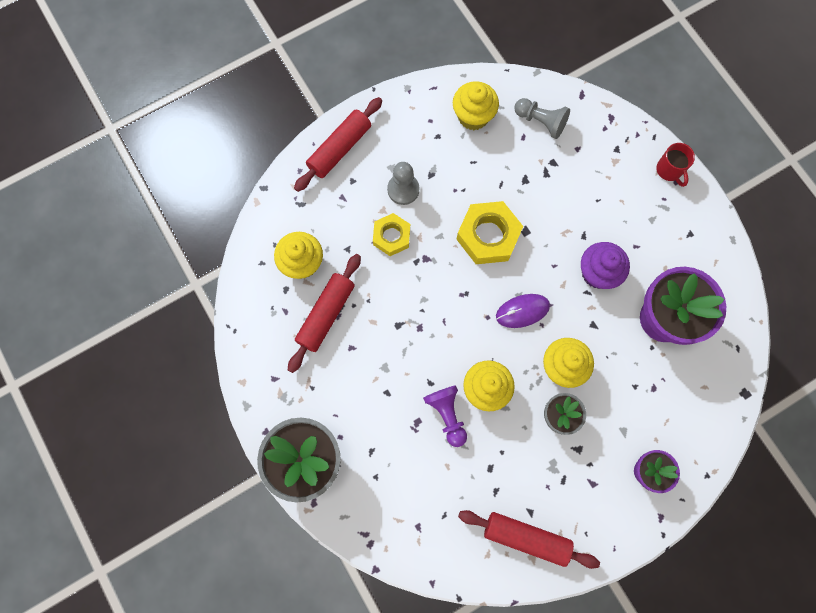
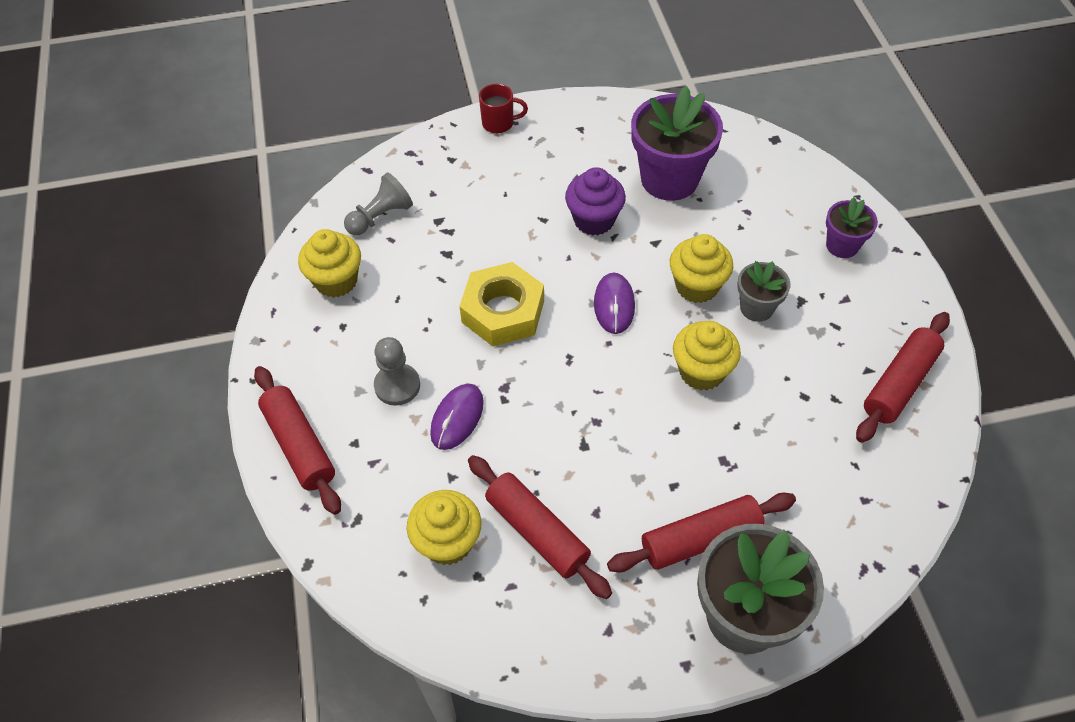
camera: 70 degrees left, 20 degrees down
(353, 420) = (700, 539): none -> red rolling pin
(391, 236) = (457, 418): yellow nut -> purple mouse
(447, 415) = (723, 423): purple pawn -> none

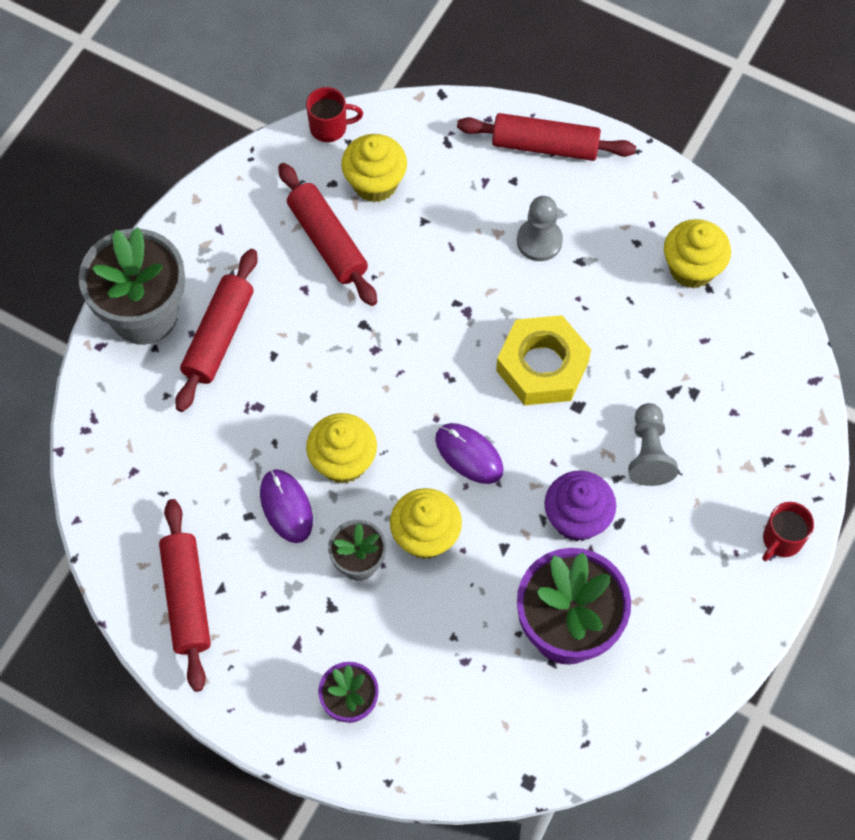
camera: 130 degrees right, 10 degrees up
(380, 217) = (740, 350): grey pawn -> grey pawn (648, 452)
(422, 628) = (330, 127): none -> red mug
(457, 418) = (470, 260): purple mouse -> purple mouse (286, 507)
(537, 532) = (328, 241): red rolling pin -> red rolling pin turned 60 degrees clockwise

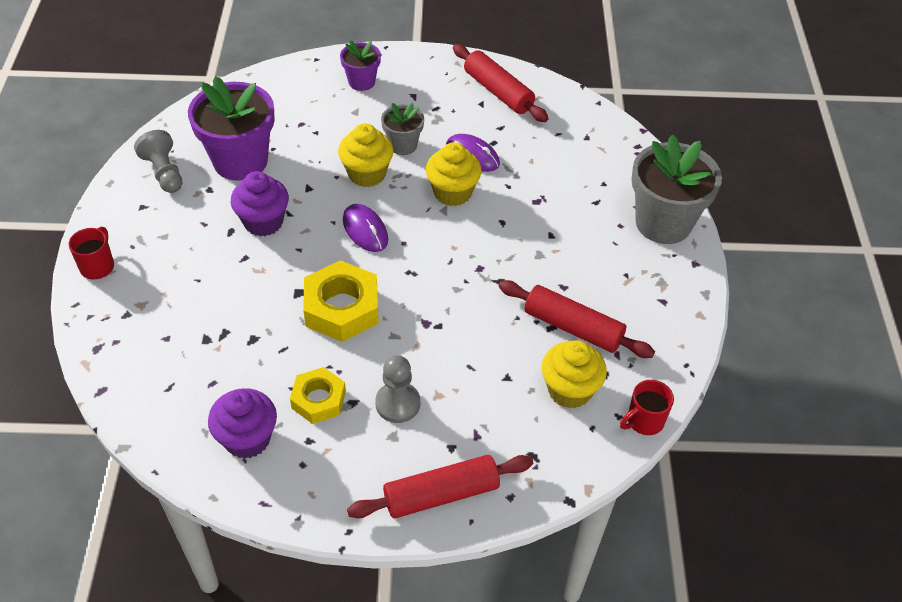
camera: 150 degrees right, 15 degrees down
(218, 336) = (599, 231): red rolling pin -> none
(469, 454) = (365, 230): purple mouse -> purple mouse turned 45 degrees clockwise
(610, 277) = (318, 400): none -> yellow nut
(648, 452) = (226, 283): grey pawn -> grey pawn (164, 172)
(692, 268) = (247, 439): yellow cupcake -> purple cupcake

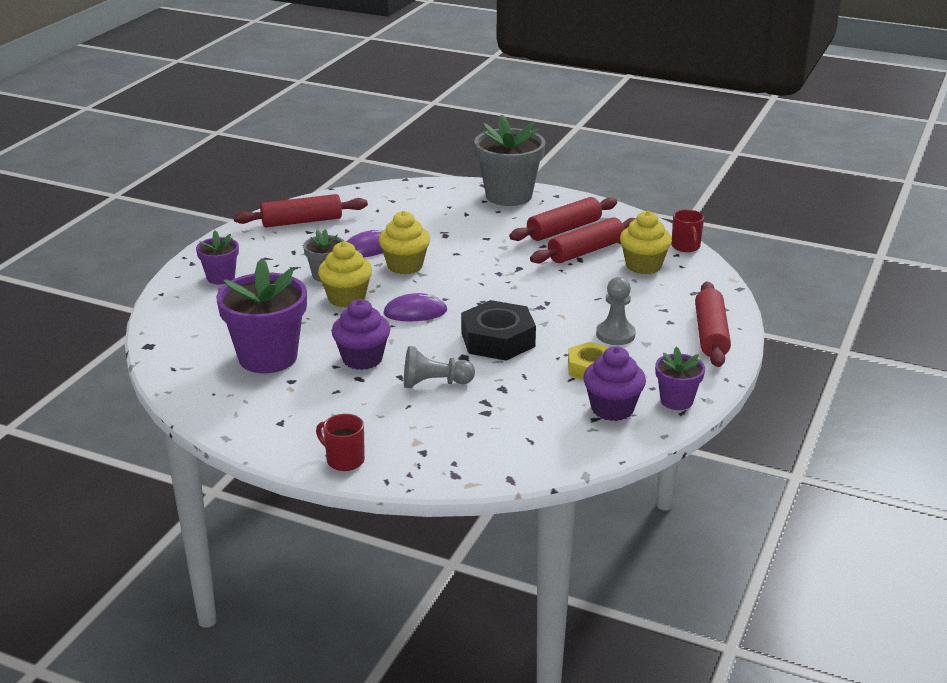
camera: 65 degrees left, 20 degrees down
(164, 172) = (242, 402): grey pawn -> grey pawn (434, 383)
(284, 493) = (676, 401): none -> purple flower pot
(342, 308) = (498, 340): yellow nut -> black nut
(613, 294) = (564, 230): none -> red rolling pin

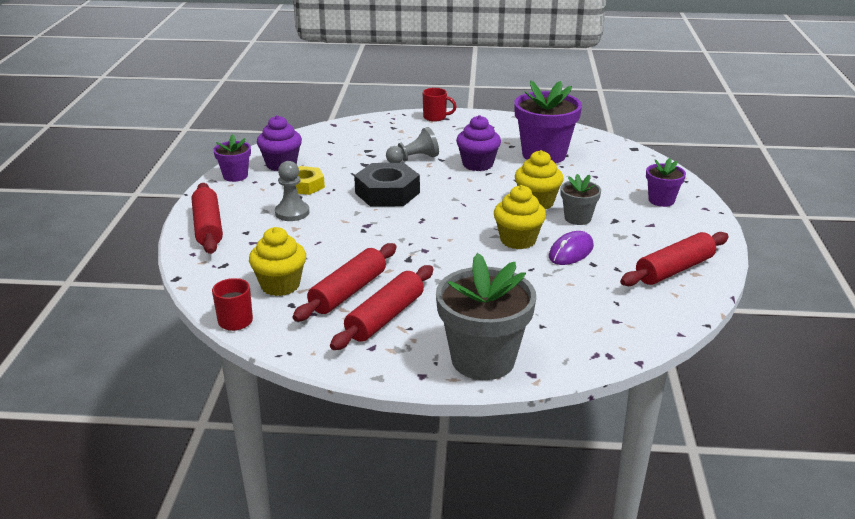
camera: 160 degrees right, 0 degrees up
(415, 312) = (470, 201): purple mouse -> none

